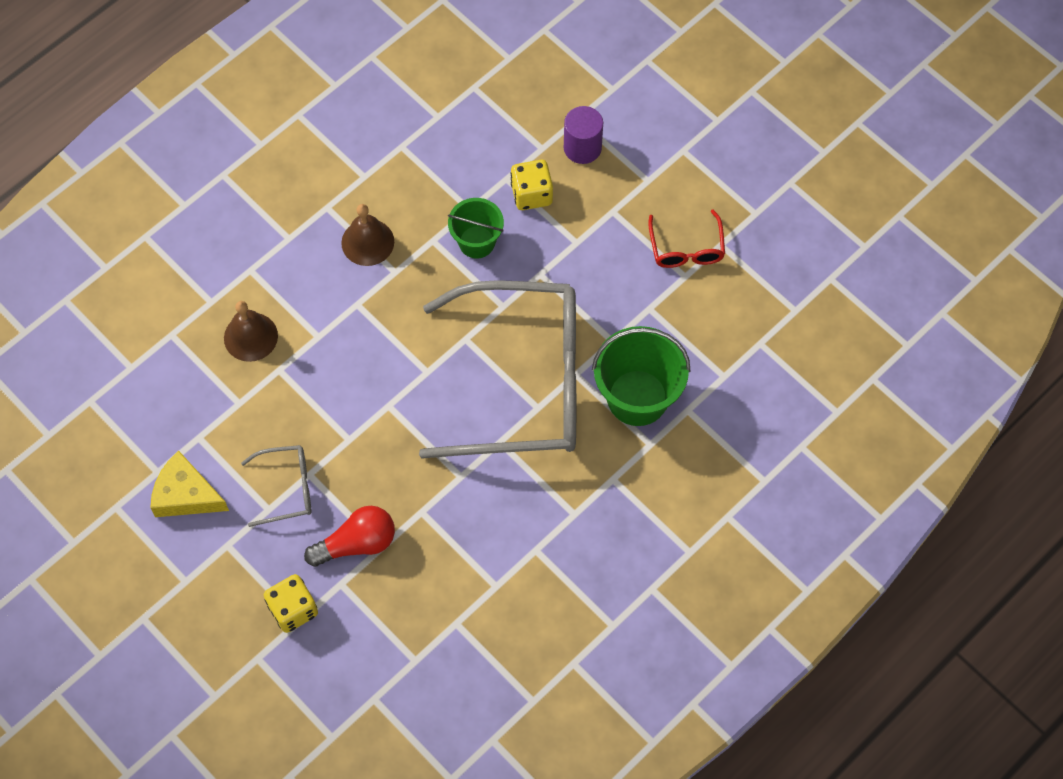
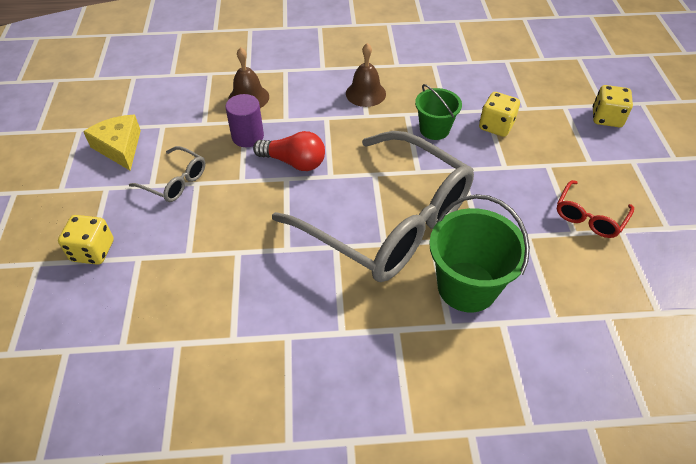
camera: 40 degrees right, 15 degrees down
(357, 543) = (176, 241): red light bulb -> red light bulb (294, 162)
(582, 148) = (555, 122): purple cylinder -> purple cylinder (247, 136)
(627, 107) = (606, 118): none -> yellow dice

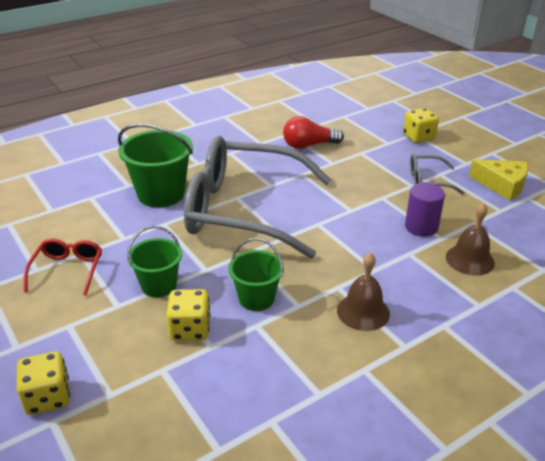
camera: 150 degrees right, 15 degrees down
(294, 162) = (358, 222): red light bulb -> red light bulb (309, 145)
(508, 169) = (159, 285): none -> green bucket

